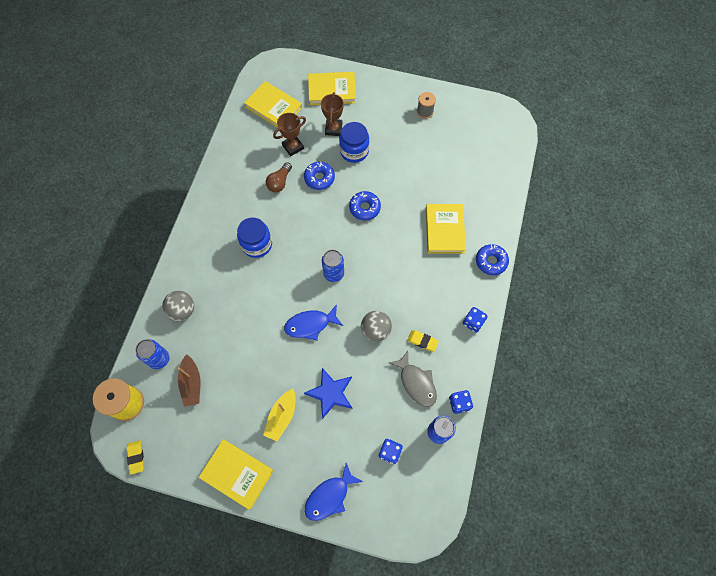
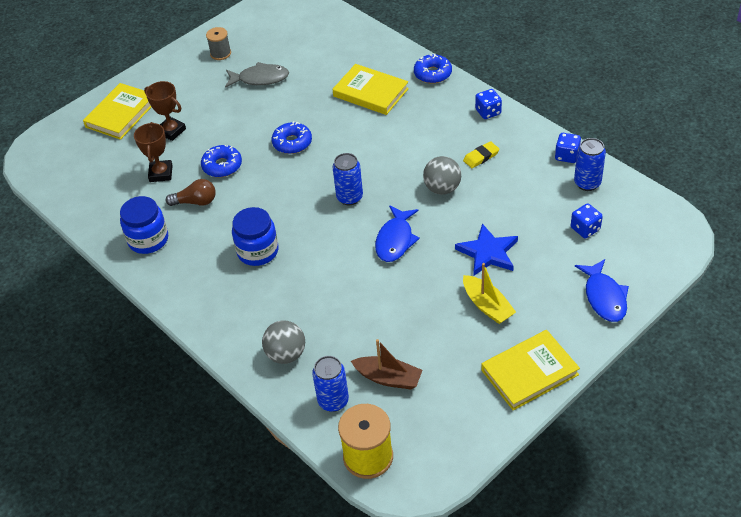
camera: 55 degrees left, 20 degrees down
(136, 457) = (446, 470): yellow eraser -> none
(273, 107) = (92, 171): yellow book -> none
(279, 182) = (196, 202): brown light bulb -> brown light bulb turned 60 degrees counterclockwise
(354, 151) = (215, 125): blue jar -> blue jar (148, 240)
(416, 383) = (523, 179): grey fish -> grey fish (260, 79)

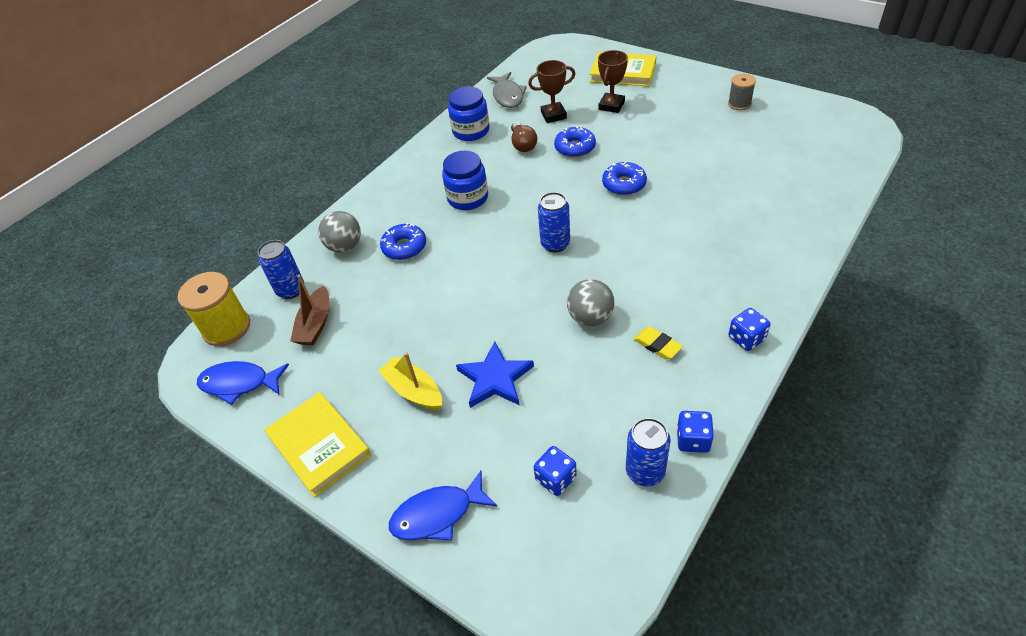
camera: 80 degrees right, 0 degrees up
(260, 79) = (713, 139): grey fish -> grey fish (508, 96)
(370, 92) = (731, 224): yellow book -> none
(395, 240) = (500, 293): blue fish -> blue fish (239, 383)
(432, 74) = (795, 271): blue donut -> blue donut (404, 247)
(487, 306) = (414, 390): yellow boat -> yellow boat turned 90 degrees clockwise

